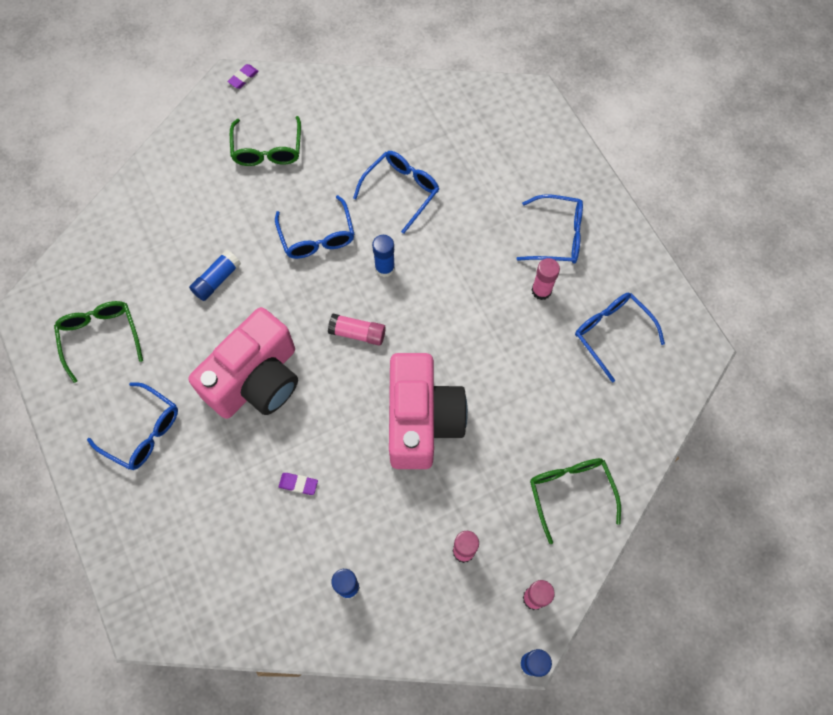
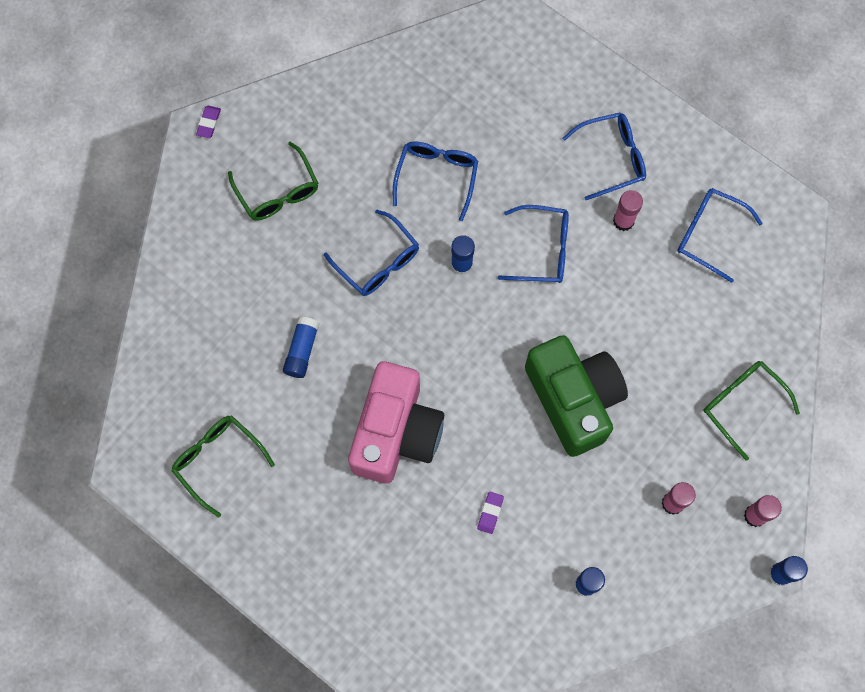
camera: 25 degrees left, 5 degrees up
(143, 432) = (314, 533): blue glasses -> blue glasses (543, 250)
(298, 484) = (490, 513): purple eraser -> purple eraser turned 60 degrees counterclockwise
(357, 333) = (469, 342): pink glue stick -> none
(422, 420) = (574, 399): pink camera -> green camera

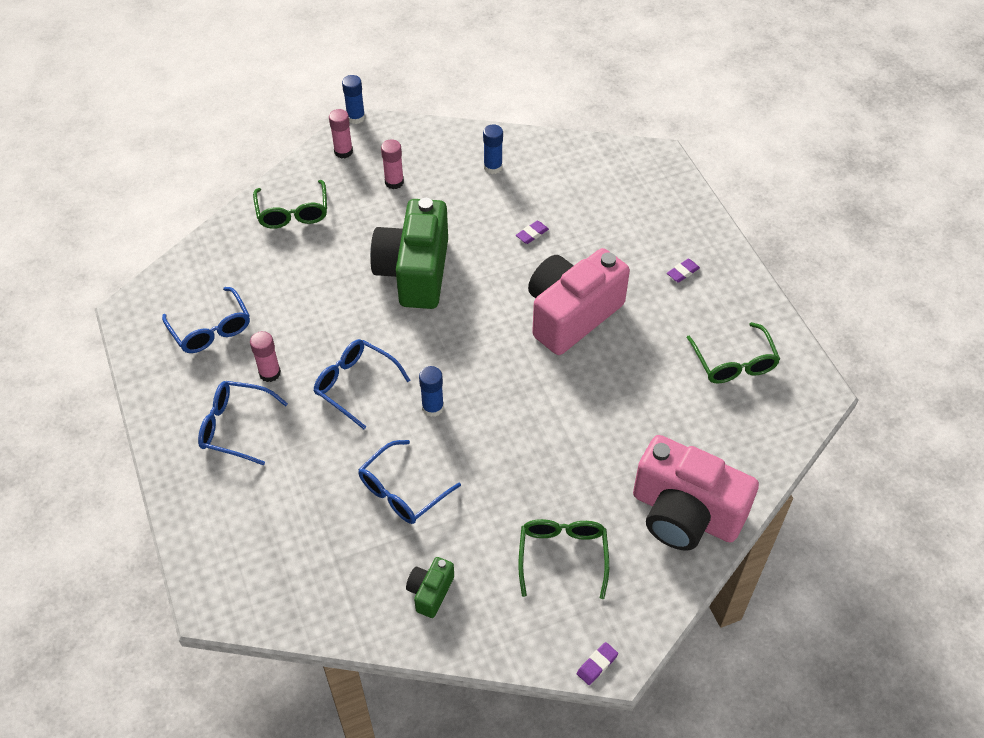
camera: 150 degrees left, 20 degrees down
(197, 280) = (685, 514): none -> pink camera
(302, 350) = (616, 409): blue glue stick -> none
(314, 547) = (683, 272): none -> purple eraser
(362, 110) = (430, 592): none -> green camera
(378, 262) = (505, 446): blue glasses -> none

